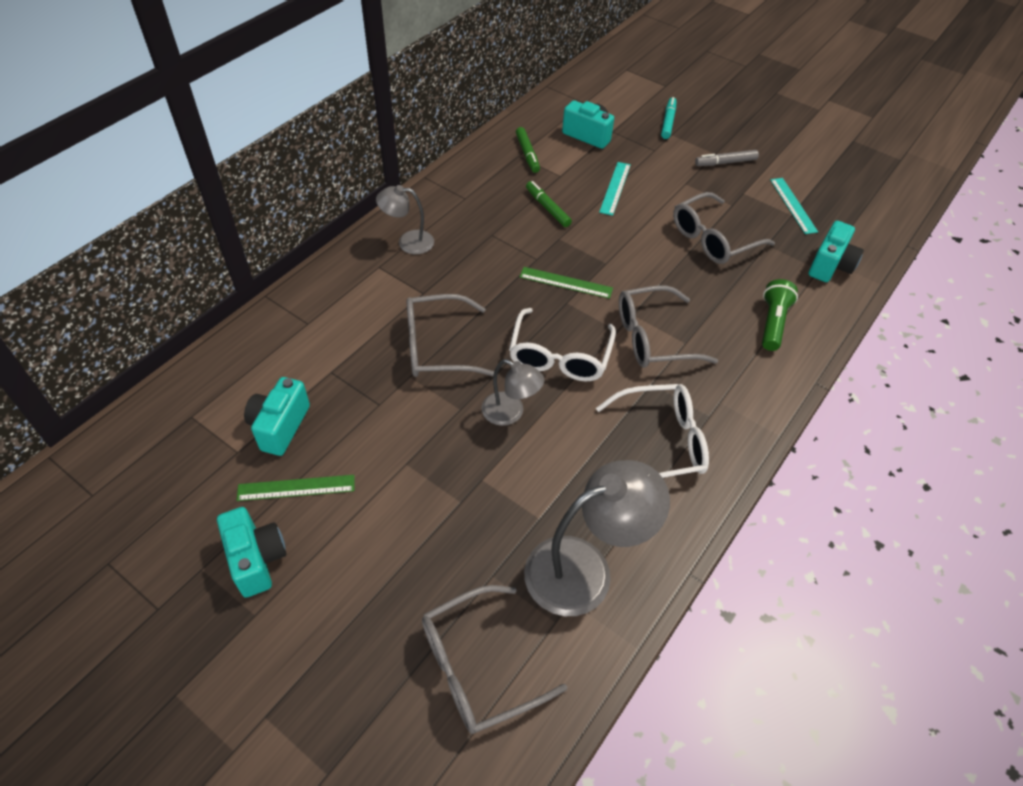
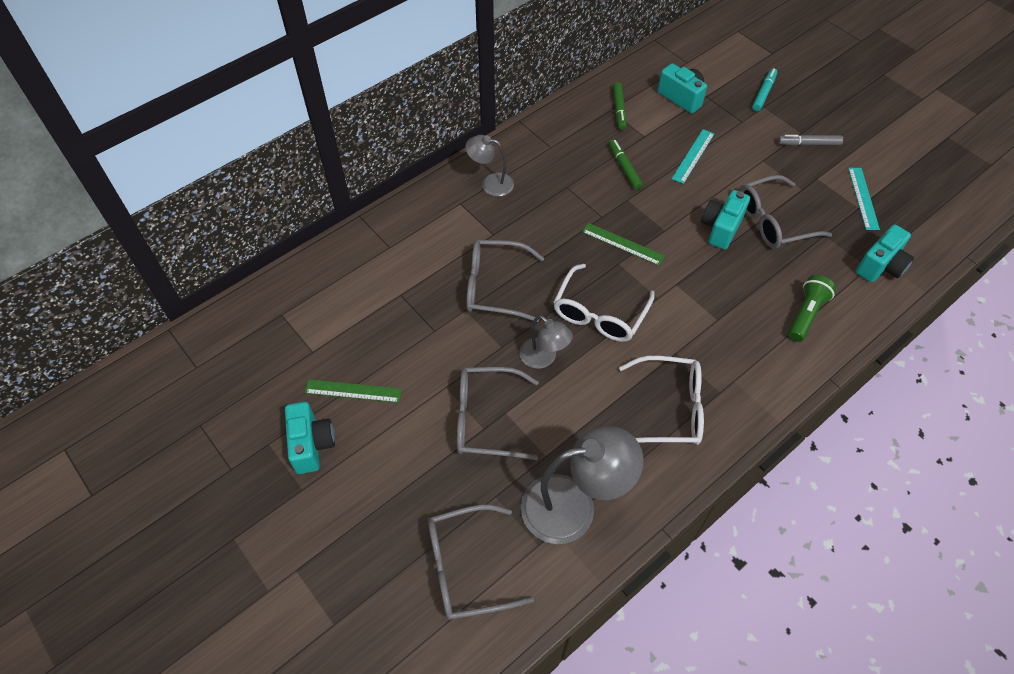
camera: 15 degrees right, 5 degrees up
(280, 426) = (350, 336): turquoise camera -> turquoise camera (721, 228)
(654, 337) = (690, 310): grey glasses -> grey glasses (487, 419)

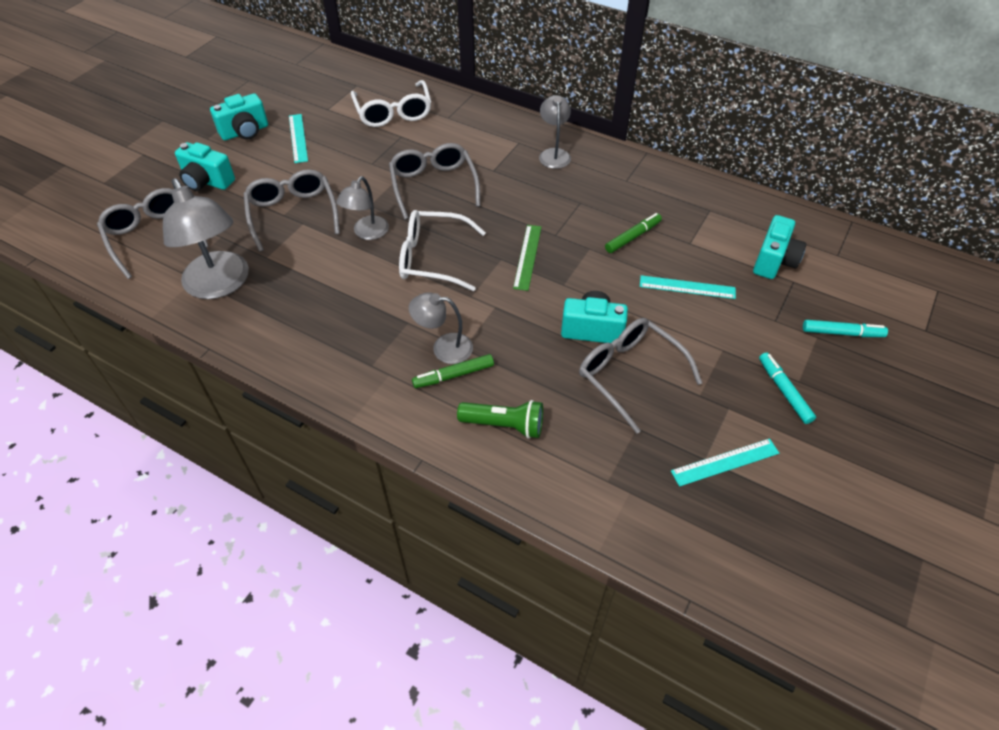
camera: 70 degrees right, 5 degrees down
(353, 391) = (298, 138): green ruler -> turquoise ruler
(619, 109) = (715, 216): green marker -> green marker (454, 375)
(668, 408) = (339, 329): white glasses -> white glasses (393, 112)
(714, 333) = (444, 348): none -> grey lamp
(809, 144) = (784, 391): grey marker -> turquoise marker
(881, 266) = (617, 494): turquoise camera -> turquoise camera (207, 181)

